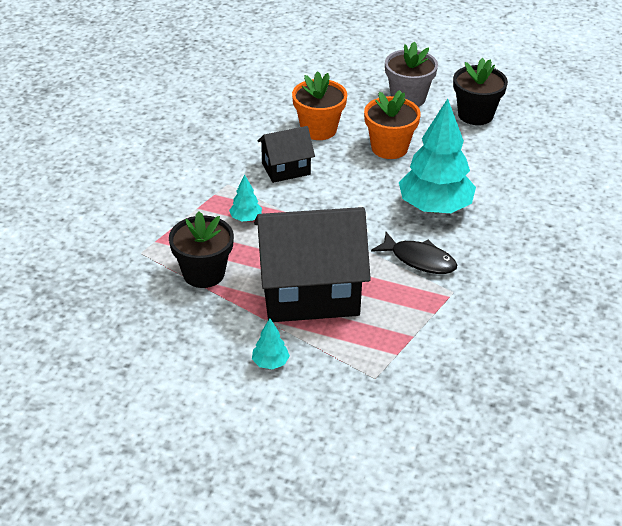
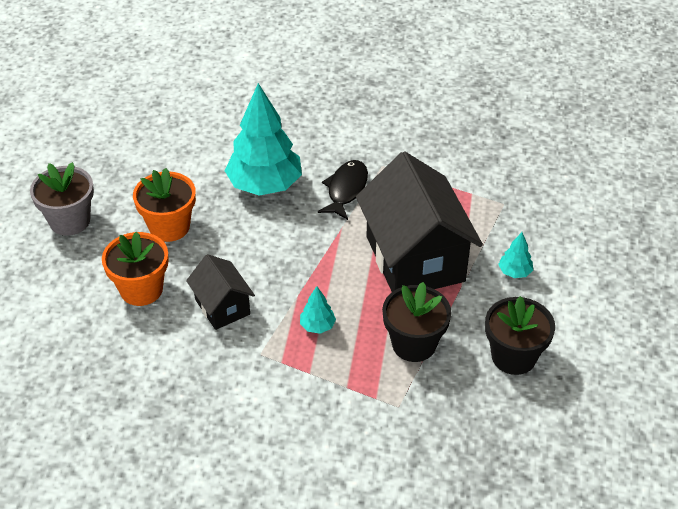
camera: 100 degrees left, 5 degrees up
(475, 115) = (99, 166): black flower pot -> black flower pot (513, 356)

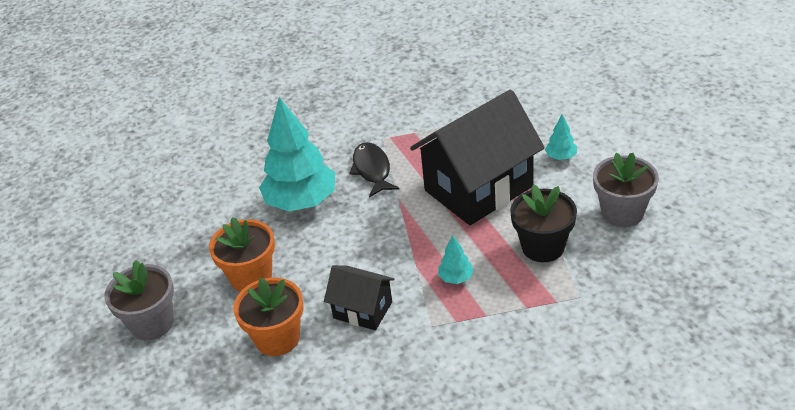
camera: 30 degrees left, 5 degrees down
(414, 259) = (479, 188): black house -> black house turned 75 degrees counterclockwise
(513, 356) = (622, 212): black flower pot -> grey flower pot

